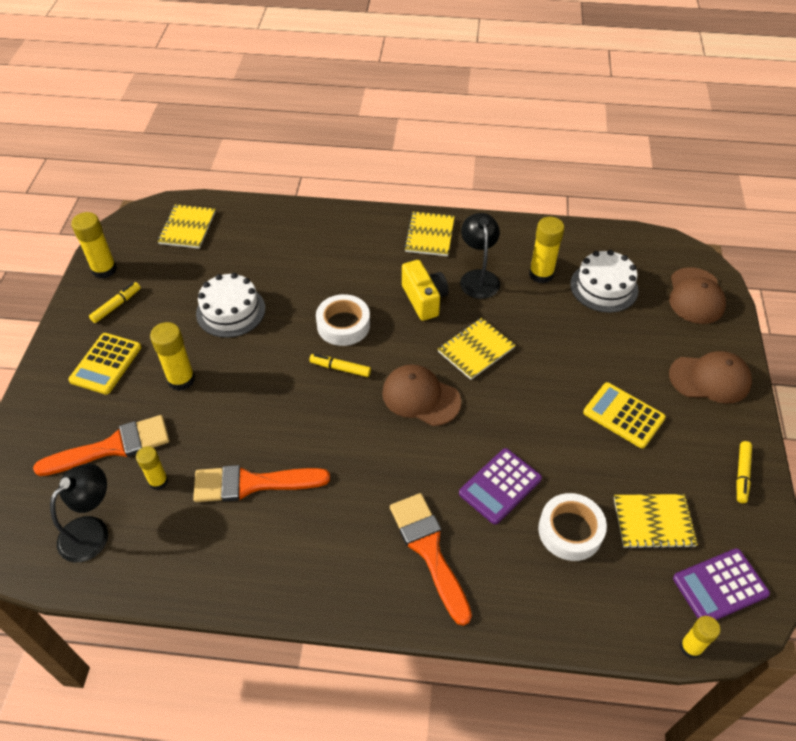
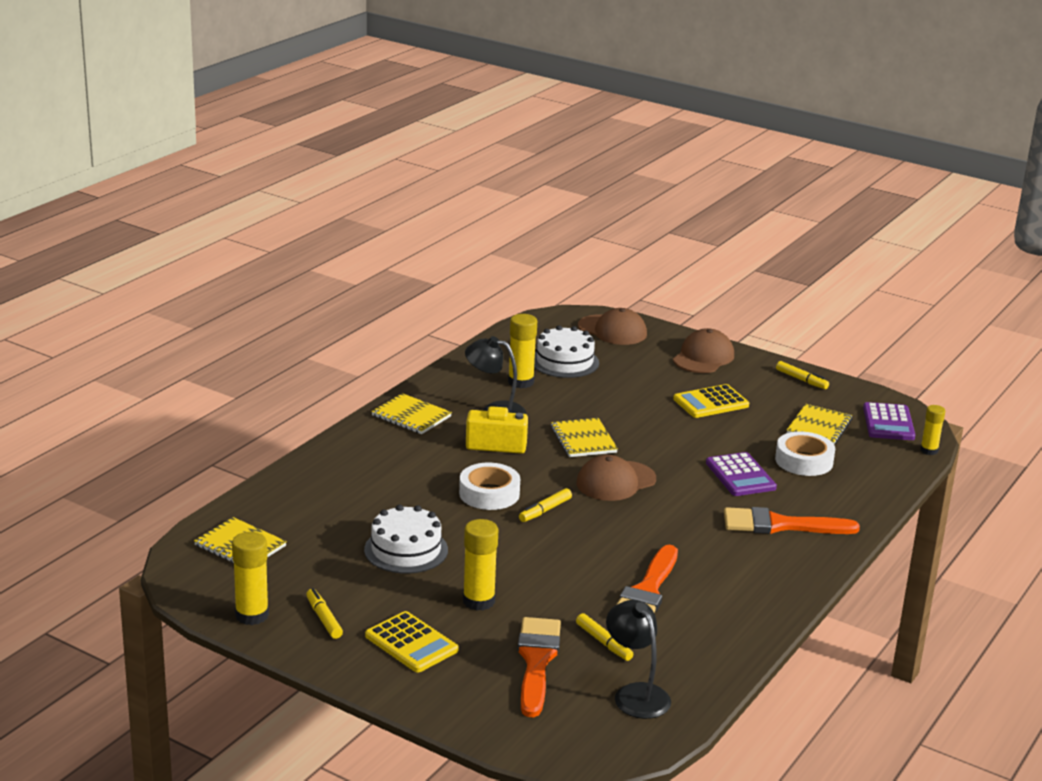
camera: 65 degrees left, 25 degrees down
(158, 481) = (604, 643): yellow glue stick -> yellow marker

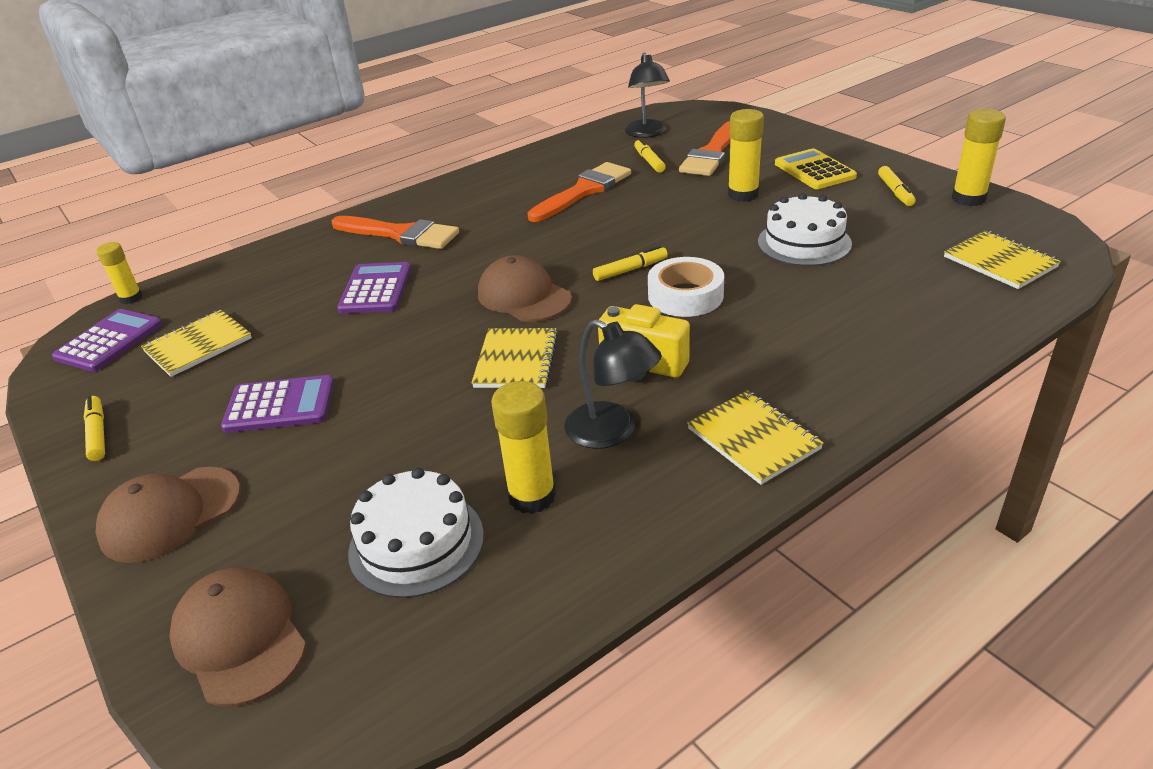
camera: 155 degrees left, 10 degrees up
(615, 481) = (524, 296): brown cap -> brown cap turned 120 degrees counterclockwise
(711, 402) = (280, 405): yellow calculator -> purple calculator
(804, 461) = (283, 300): white tape -> none

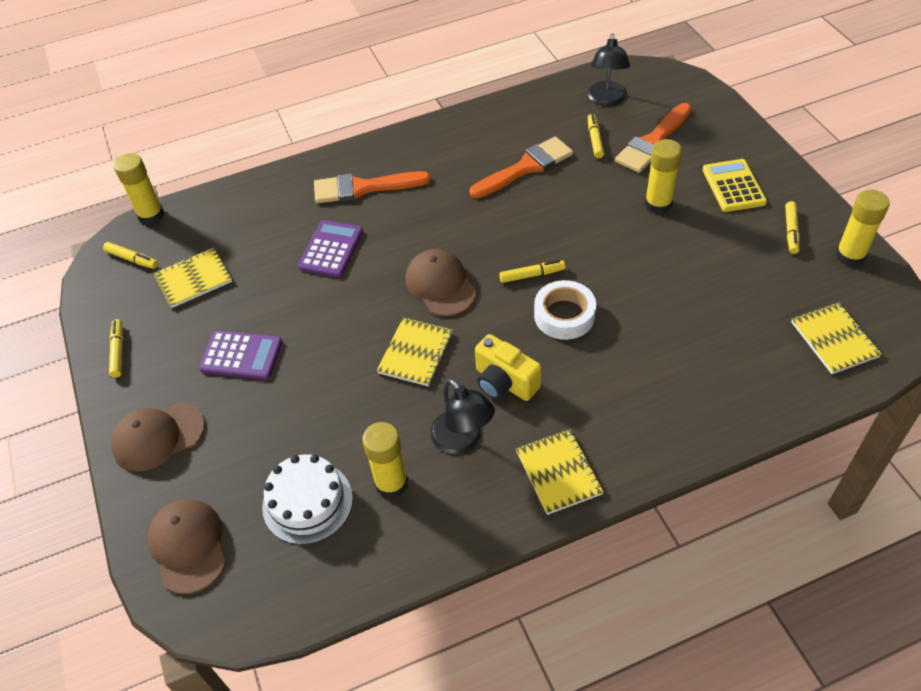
camera: 15 degrees right, 15 degrees up
(109, 341) = (132, 259): purple calculator -> yellow marker
(131, 298) = (151, 215): yellow glue stick -> yellow glue stick, size x1.55
(400, 234) = (364, 188): orange brush -> orange brush turned 135 degrees clockwise
(804, 242) = (684, 277): white cake -> none

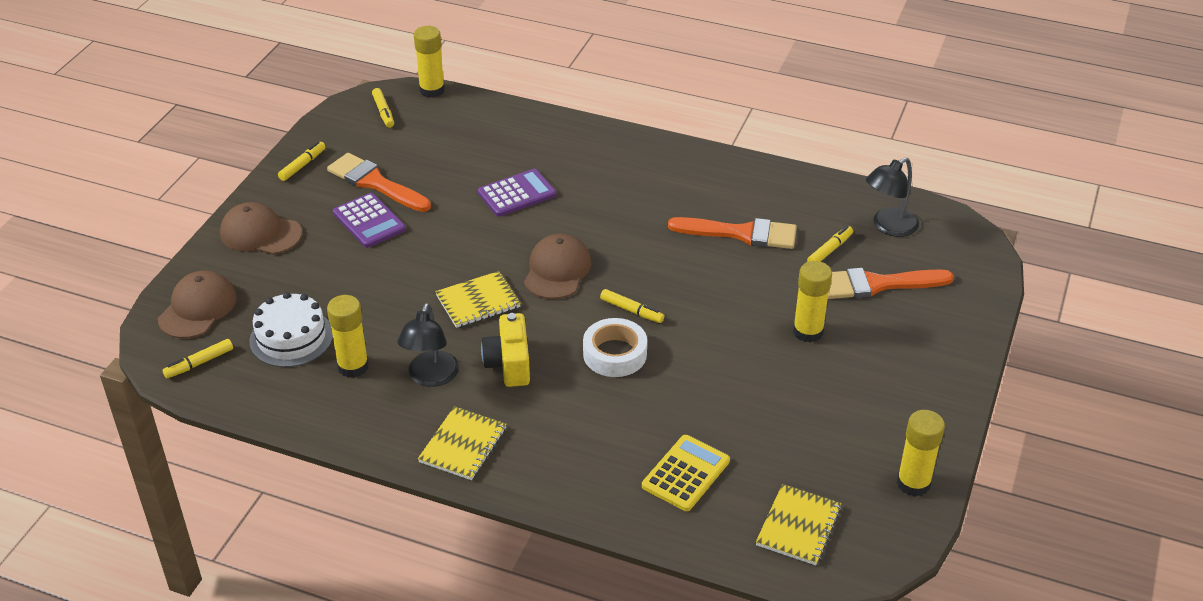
camera: 40 degrees right, 10 degrees down
(193, 279) = (403, 151): yellow notebook -> none
(364, 188) = (598, 167): orange brush -> orange brush (375, 183)
(733, 186) = (894, 363): yellow calculator -> yellow calculator (685, 473)
(791, 231) = (890, 430): yellow marker -> yellow marker (199, 363)

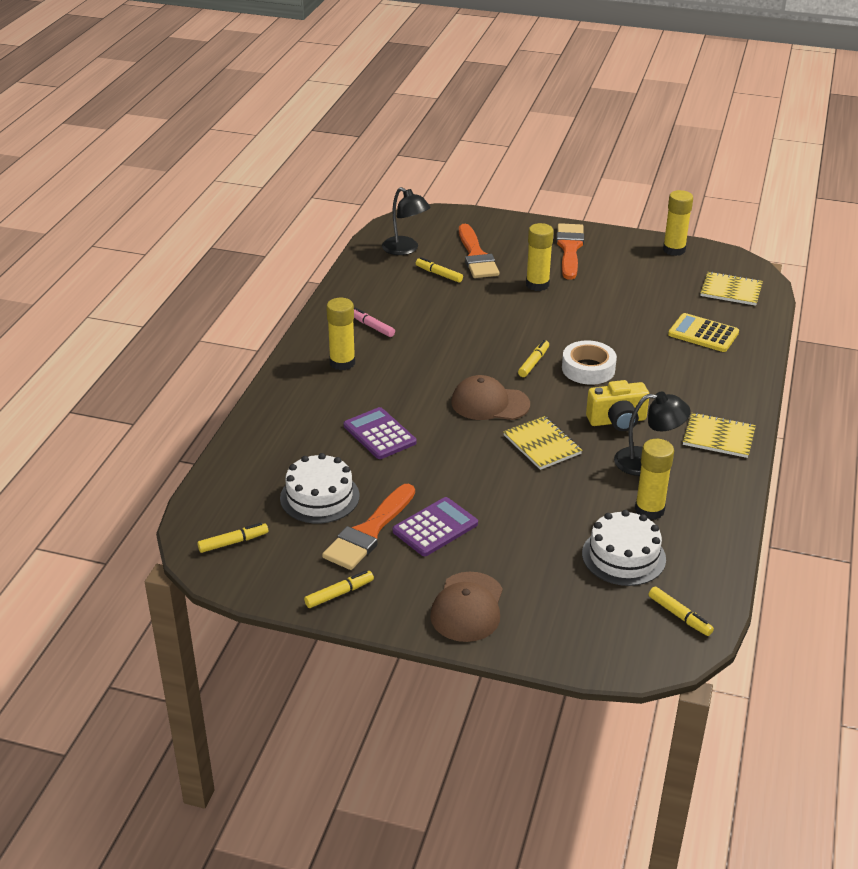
camera: 95 degrees left, 5 degrees down
(197, 308) = (600, 634): brown cap -> none
(302, 165) = (339, 593): yellow marker -> yellow marker turned 120 degrees clockwise
(430, 156) = (319, 497): none -> white cake
(432, 90) = (191, 509): yellow glue stick -> yellow glue stick (342, 363)
(713, 195) = (372, 326): none -> pink marker
(741, 233) = (423, 313): orange brush -> orange brush (569, 249)

